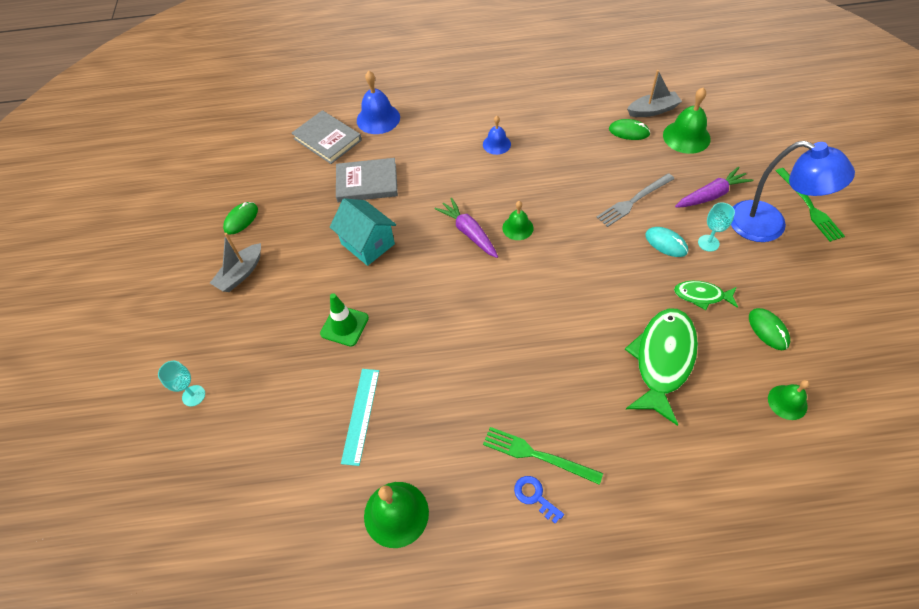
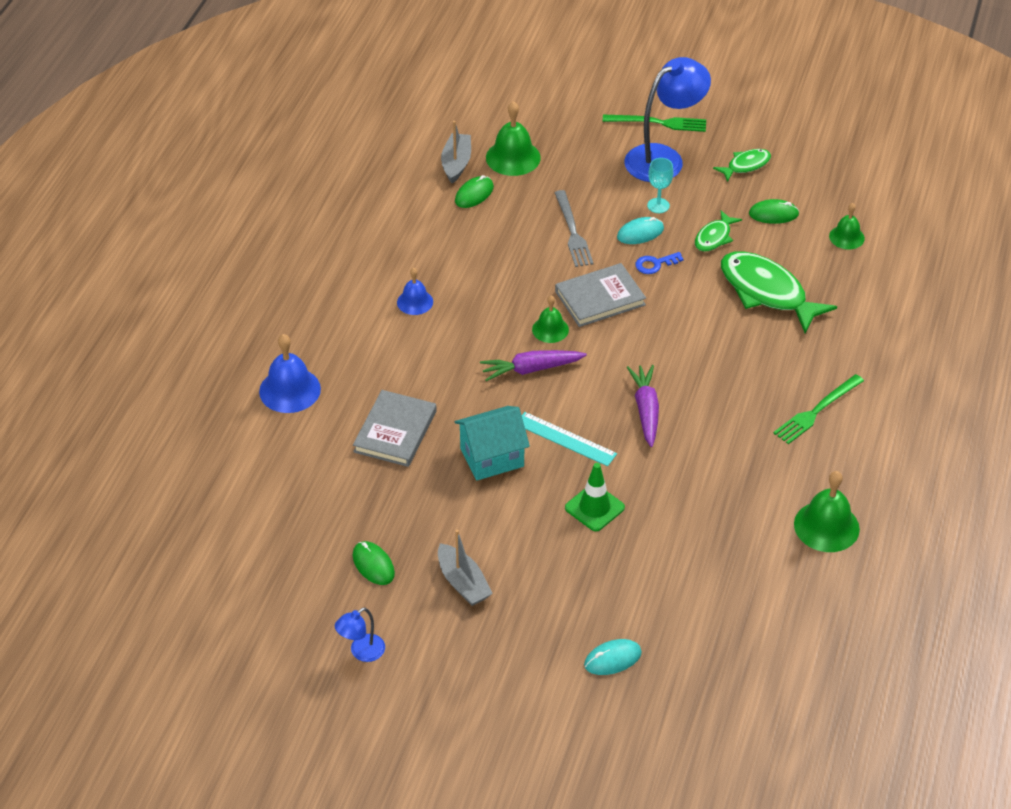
camera: 70 degrees left, 10 degrees down
(163, 243) = (361, 652): none -> blue lamp
(193, 395) = (612, 659): turquoise goblet -> turquoise mouse
(327, 139) = (291, 448): grey book -> grey book (600, 298)
(360, 415) = (711, 524): turquoise ruler -> turquoise ruler (565, 439)
(534, 496) = (854, 427): blue key -> blue key (655, 264)
(711, 195) = (602, 177): purple carrot -> purple carrot (646, 410)
(813, 286) = (745, 165): none -> green fish

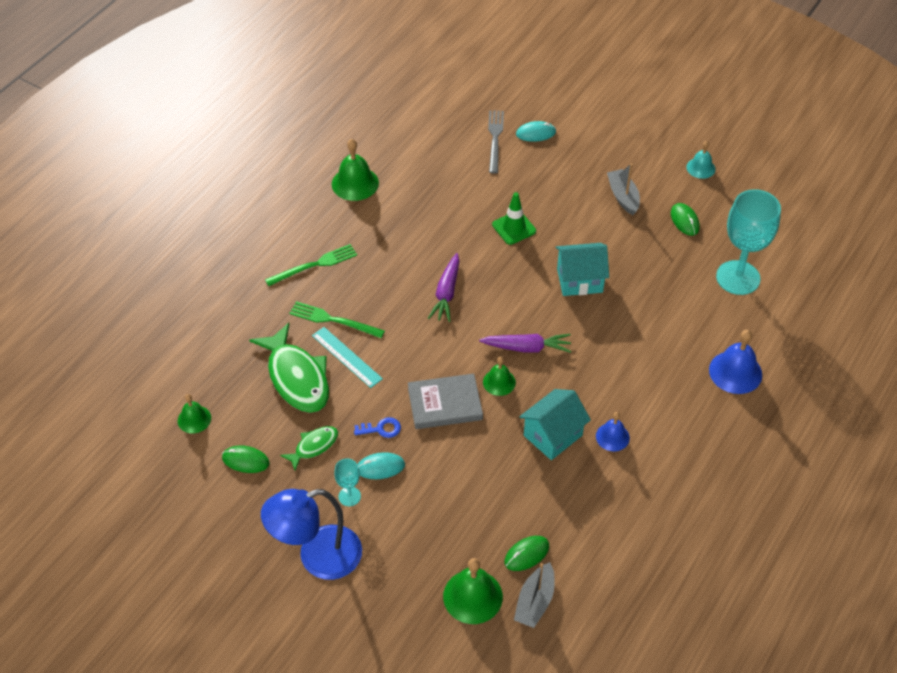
camera: 165 degrees left, 5 degrees up
(295, 501) = (738, 278): none -> turquoise goblet
(361, 652) = (700, 168): blue lamp -> turquoise bell
(395, 431) = (652, 317): grey book -> none
(477, 291) = (553, 435): none -> turquoise house
(565, 439) = (518, 283): turquoise ruler -> turquoise ruler (347, 357)
(572, 232) = (443, 483): grey fork -> grey fork (495, 139)
(658, 123) = (300, 610): green fork -> green fork (333, 320)
(745, 165) = (240, 527): green fish -> none

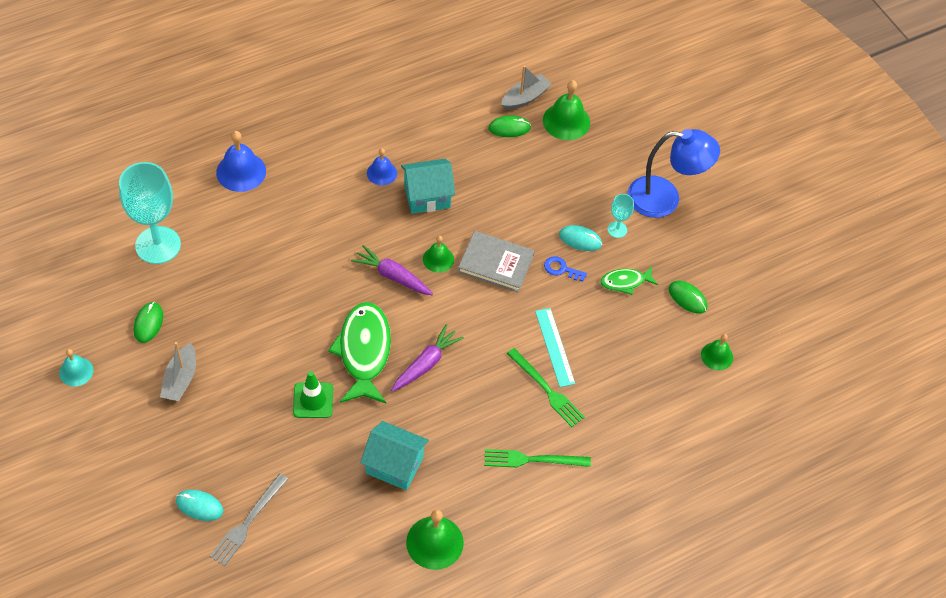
camera: 155 degrees left, 5 degrees up
(297, 377) = (609, 350): green fish -> green fish (364, 352)
(579, 280) = (297, 314): turquoise house -> turquoise house (394, 465)

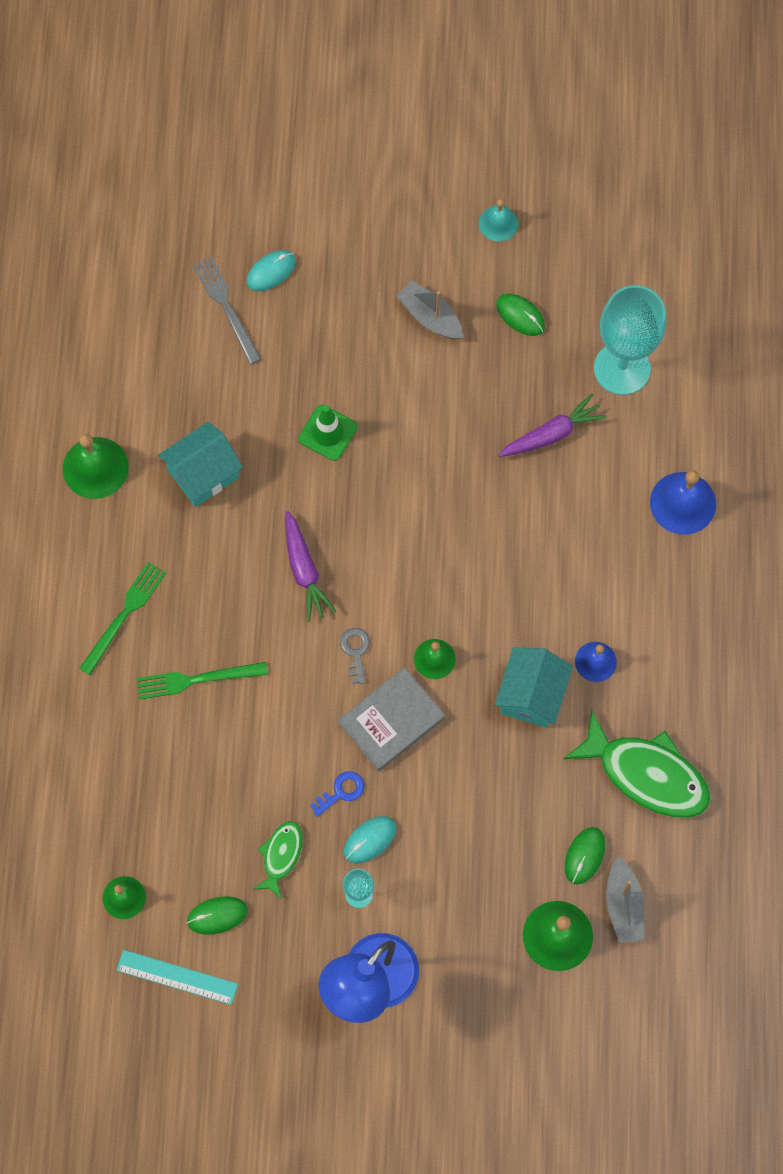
camera: 125 degrees right, 15 degrees up
(364, 352) = (357, 514): green fish -> green fish (646, 774)
(392, 276) = (439, 596): purple carrot -> purple carrot (551, 434)
(463, 306) = (355, 651): none -> grey key
(554, 347) = (244, 720): turquoise ruler -> turquoise ruler (177, 977)

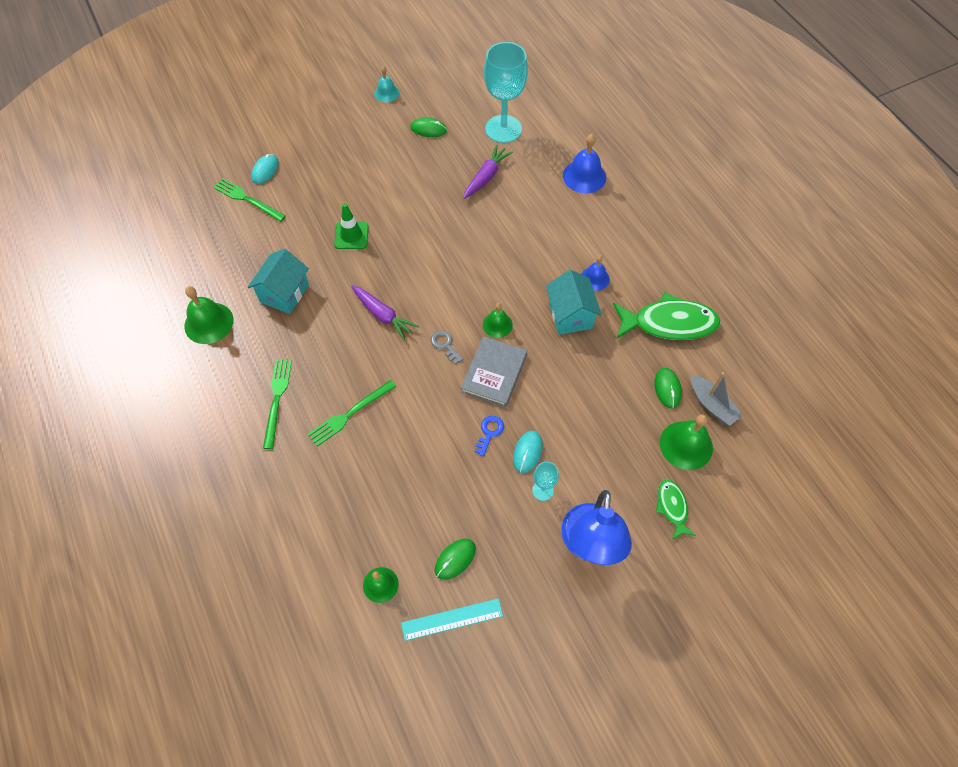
camera: 30 degrees left, 10 degrees down
(226, 307) = (247, 199): grey fork -> green fork
(281, 855) = (475, 494): green fish -> green fish (672, 507)
(430, 317) = (376, 152): grey boat -> none

